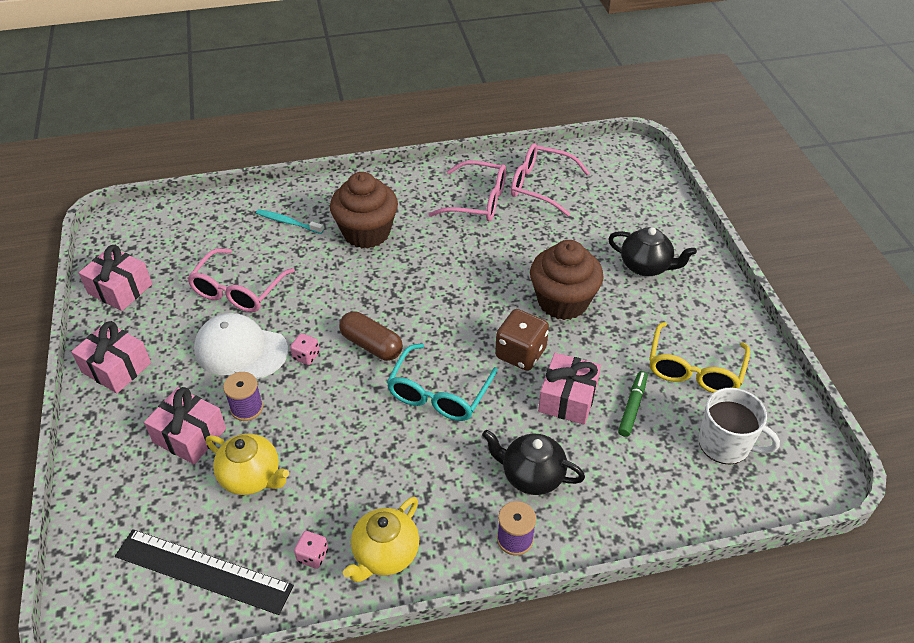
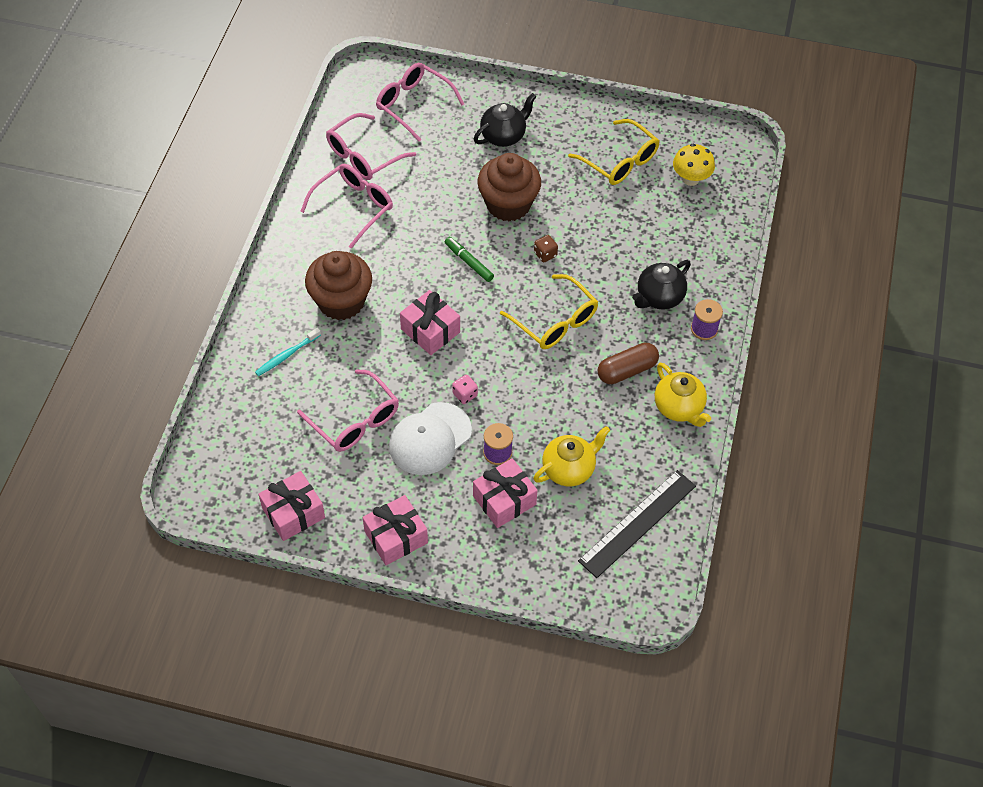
camera: 65 degrees left, 10 degrees up
(313, 556) = (658, 451): pink dice -> none
(371, 345) = (479, 346): brown capsule -> brown capsule (627, 370)
(438, 394) = (555, 321): turquoise glasses -> yellow glasses
(520, 353) = (545, 254): brown dice -> brown dice, size x0.52
(568, 398) = (604, 246): pink gift -> pink gift (430, 330)
(627, 193) = (413, 104): none -> pink glasses
(632, 407) = (632, 213): green marker -> green marker (469, 262)
(726, 444) = (690, 179): white mug -> yellow mushroom

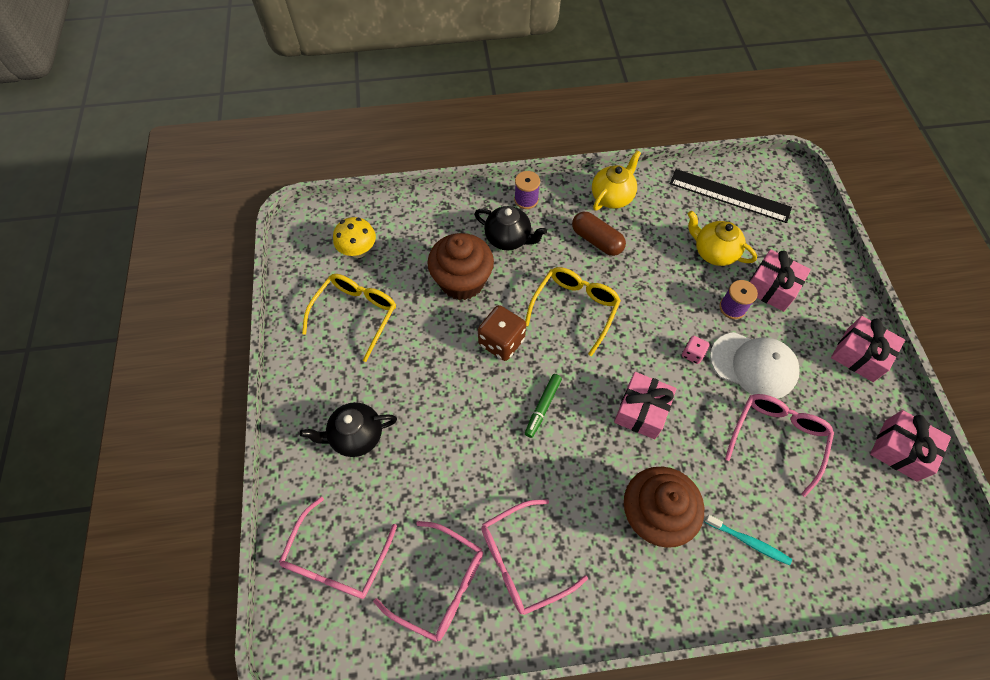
camera: 110 degrees left, 5 degrees up
(354, 207) = (522, 561): pink glasses -> pink glasses turned 45 degrees counterclockwise
(503, 136) = (356, 436): black teapot -> black teapot turned 45 degrees counterclockwise
(508, 204) = (452, 397): brown cupcake -> brown cupcake (462, 281)
(545, 254) = (501, 342): brown dice -> brown dice, size x1.91

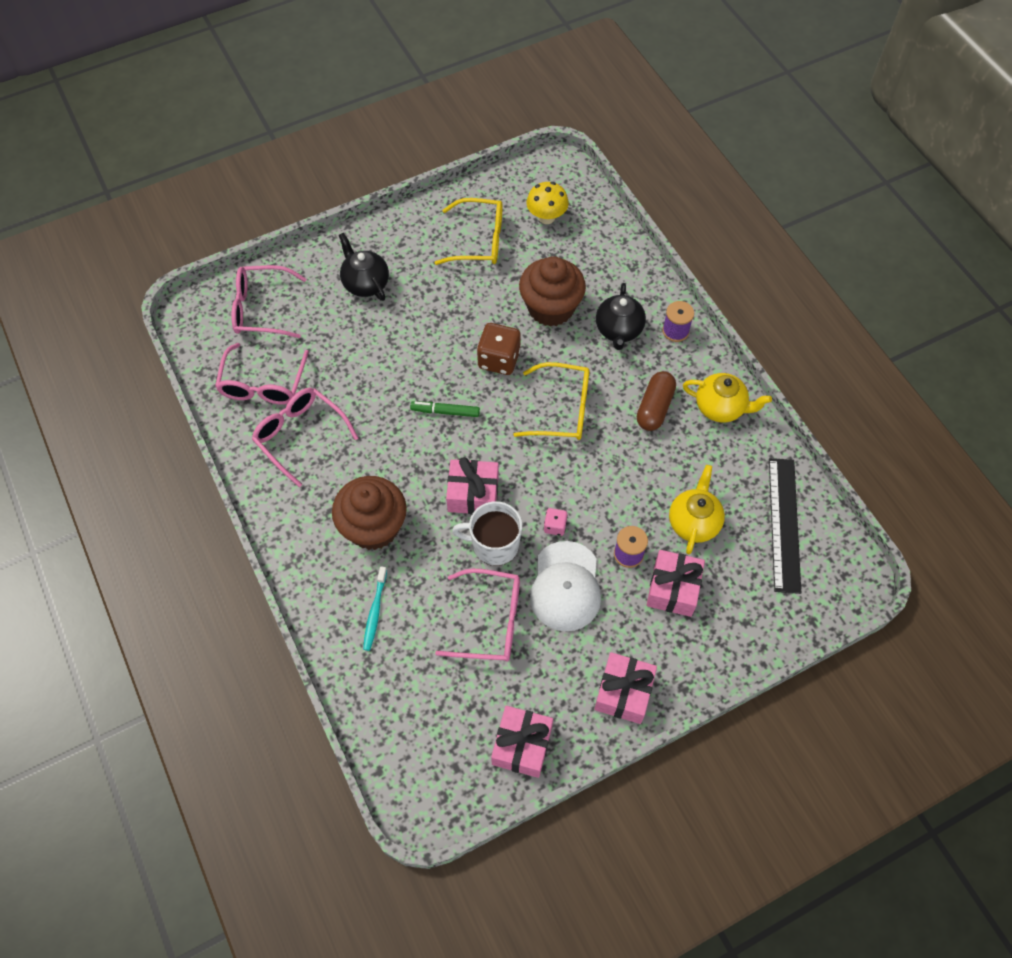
camera: 70 degrees right, 0 degrees up
(699, 410) = (494, 545): none -> white mug

